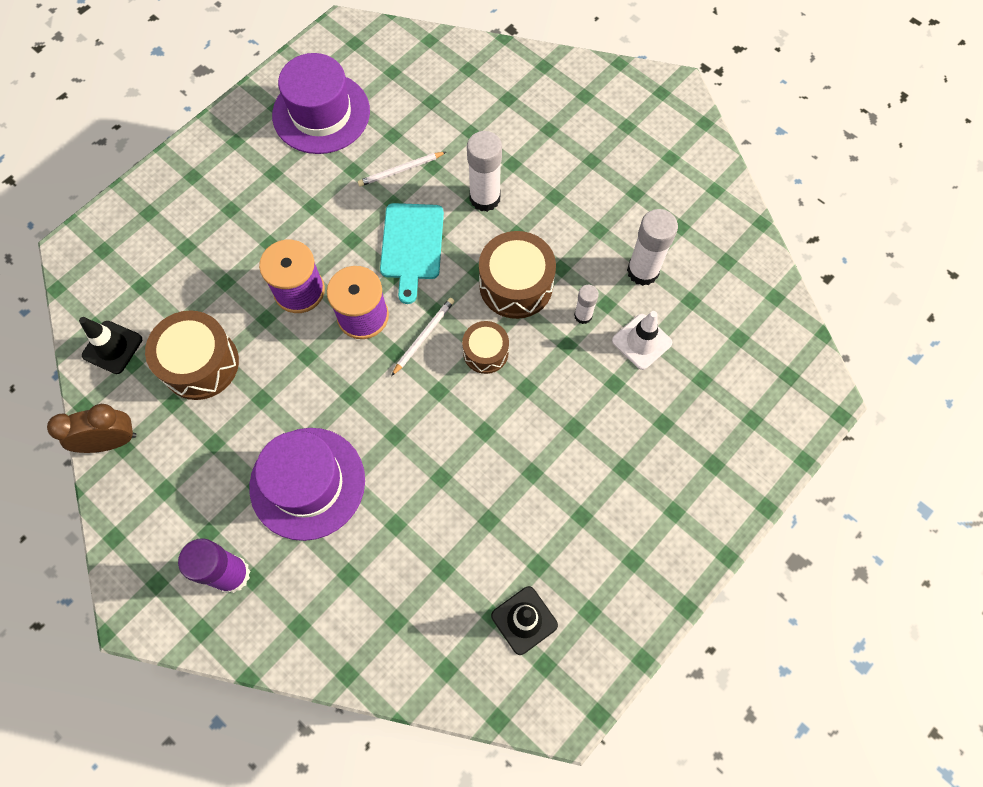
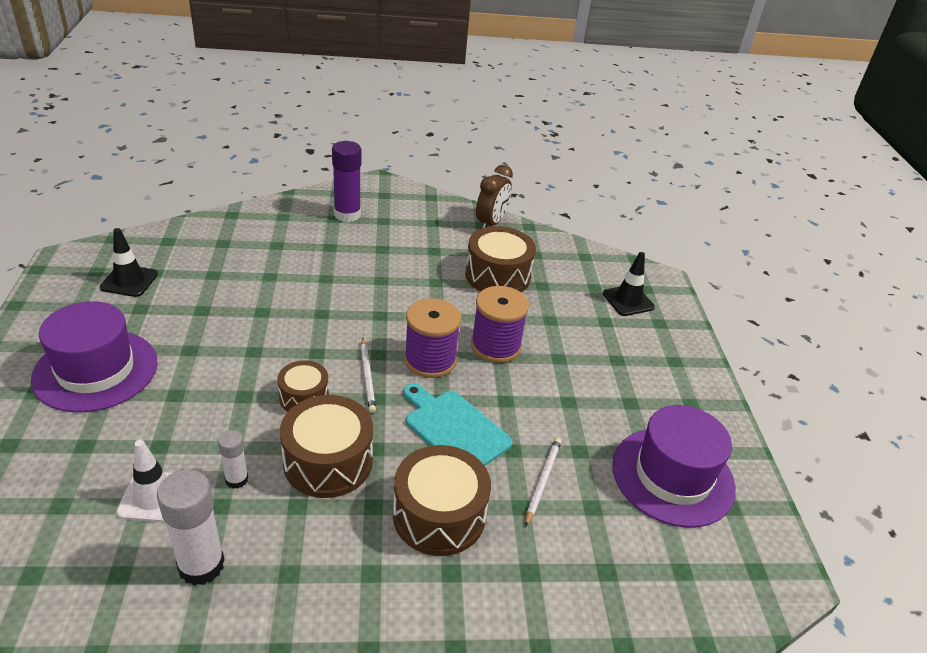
camera: 130 degrees right, 30 degrees down
(112, 347) = (558, 254): black traffic cone -> black traffic cone (628, 300)
(307, 483) = (352, 264): purple hat -> purple hat (96, 370)
(485, 198) = (439, 515): white glue stick -> brown drum

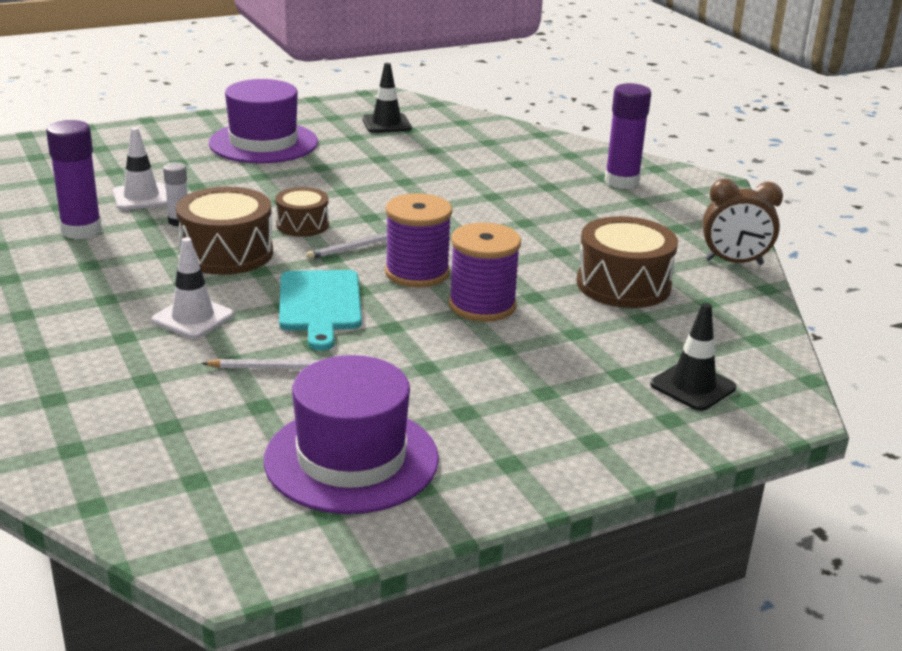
camera: 70 degrees right, 10 degrees down
(201, 565) = (81, 230): white glue stick -> purple glue stick
(439, 515) = (193, 318): brown drum -> white traffic cone
(454, 429) = (320, 304): turquoise cutting board -> turquoise cutting board turned 150 degrees clockwise

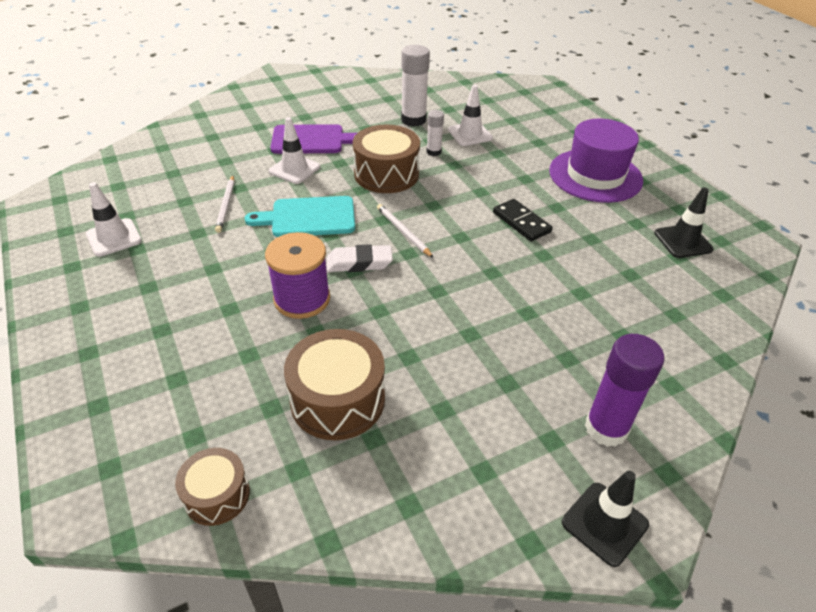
camera: 90 degrees right, 15 degrees up
(81, 230) = (413, 120): purple glue stick -> white glue stick
(107, 306) = (311, 140): none -> purple cutting board
(302, 225) = (438, 203): brown drum -> brown drum (217, 495)
(347, 185) = (521, 222): none -> black domino
(351, 459) = (114, 237): purple hat -> white traffic cone
(417, 273) = (359, 263): purple spool -> white eraser
(692, 386) = (141, 429): black traffic cone -> black traffic cone (604, 523)
(734, 262) = (395, 517): brown clock -> none

